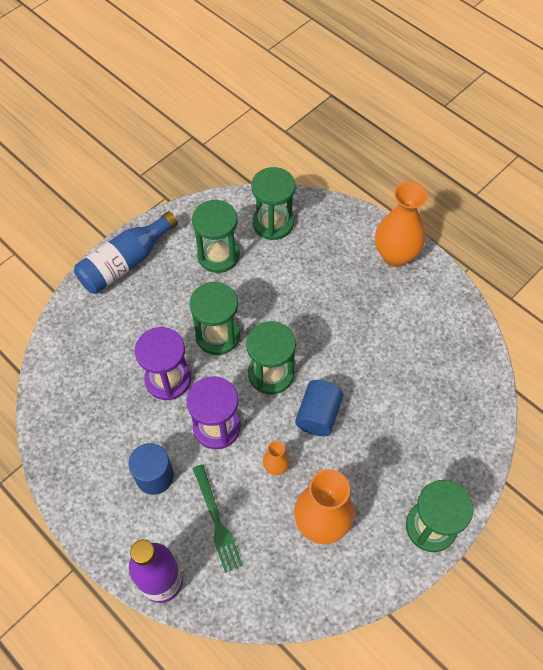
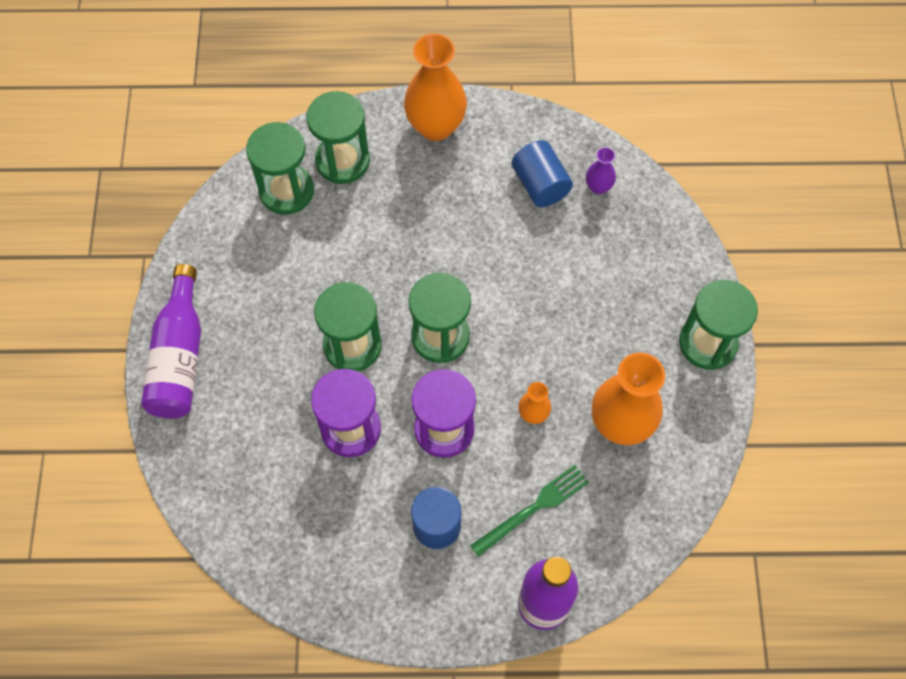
camera: 45 degrees left, 5 degrees up
(125, 263) = (179, 357): blue bottle -> purple bottle
(217, 521) = (533, 509): green fork -> green fork turned 60 degrees counterclockwise
(218, 255) = (267, 268): green hourglass -> green hourglass (342, 161)
(318, 415) = (521, 335): blue cylinder -> blue cylinder (540, 184)
(459, 371) = (598, 187): none -> purple vase

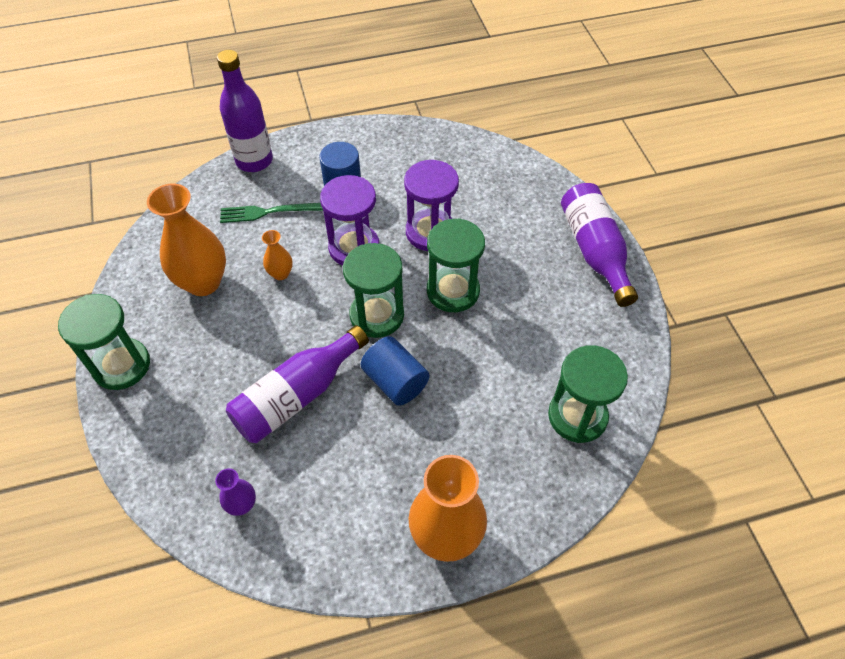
camera: 165 degrees right, 10 degrees down
(342, 161) = (534, 464): green hourglass -> none
(533, 509) = (270, 212): green fork -> green fork turned 45 degrees clockwise
(537, 270) = (297, 396): none -> purple bottle
(540, 184) = (309, 491): blue cylinder -> blue cylinder (395, 381)

